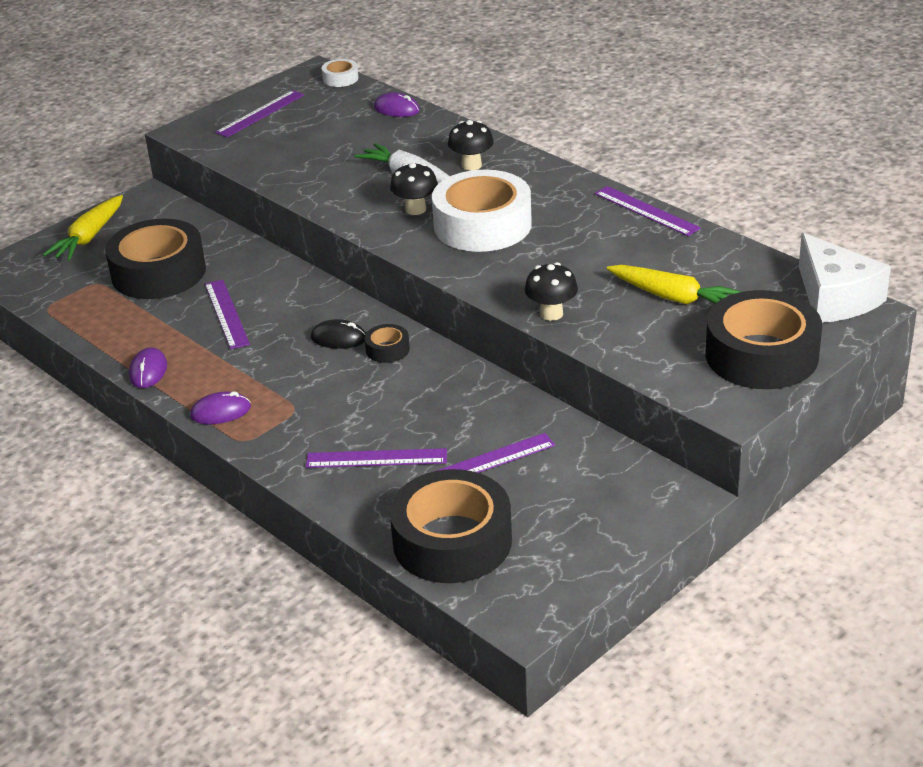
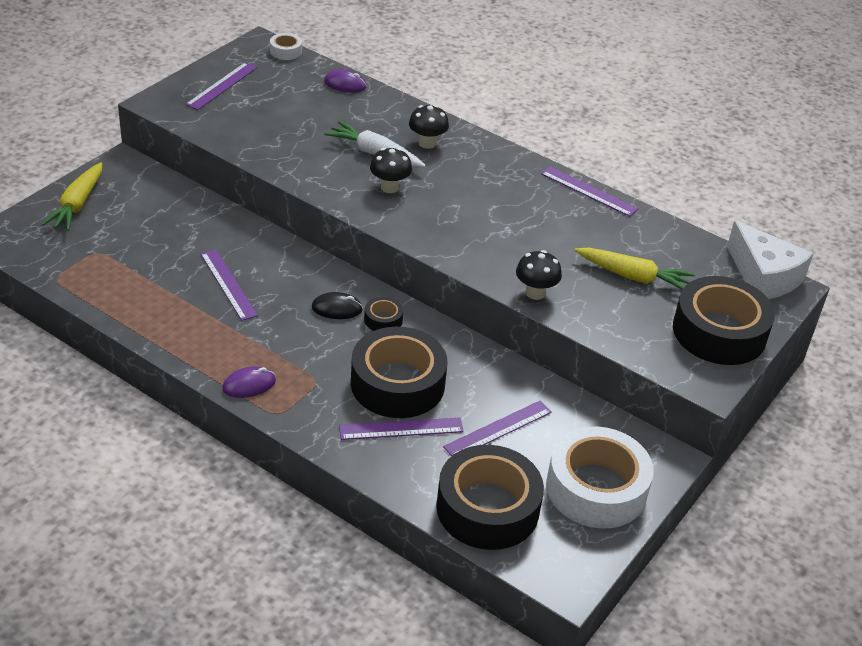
camera: 15 degrees left, 5 degrees up
(148, 371) = (171, 344): purple mouse -> none
(158, 272) = (154, 241): black tape -> black tape (397, 384)
(482, 225) = (452, 204): white tape -> white tape (596, 488)

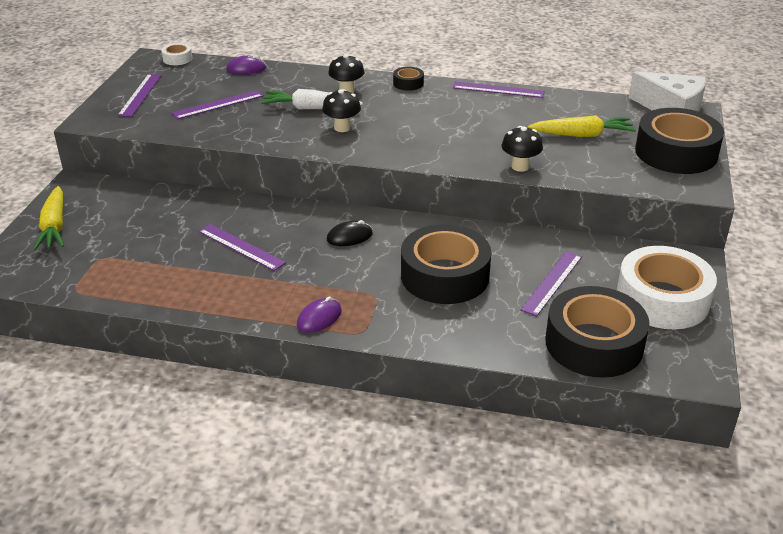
camera: 20 degrees left, 5 degrees down
(383, 319) = (394, 233): black tape -> black tape (408, 83)
(401, 429) = (475, 308): purple ruler -> purple ruler (218, 104)

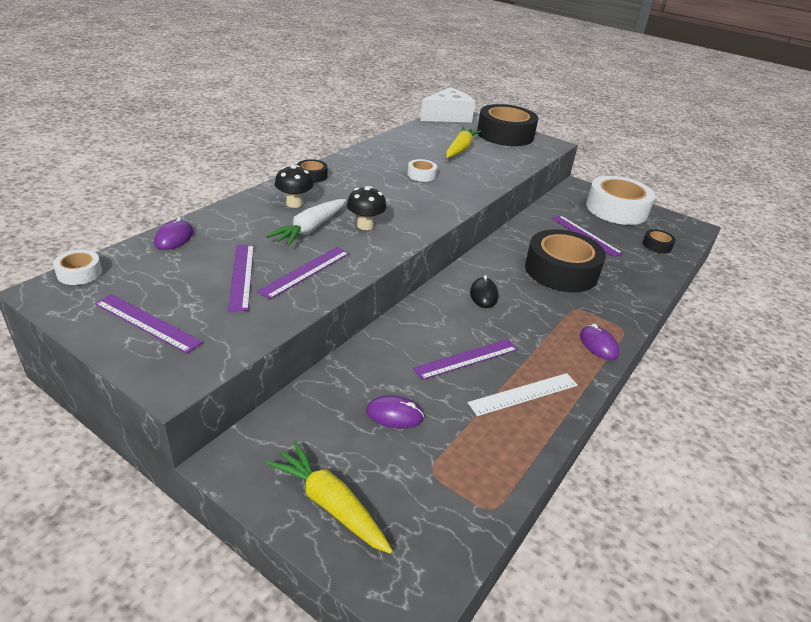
camera: 70 degrees left, 0 degrees up
(54, 226) = (329, 504): yellow carrot -> yellow carrot turned 150 degrees counterclockwise
(151, 229) = (394, 414): none -> purple mouse
(212, 284) = (524, 394): none -> white ruler
(481, 129) = (421, 175): none -> white tape
(498, 90) = (364, 150): purple ruler -> purple ruler (305, 271)
(520, 166) = (490, 181): black mushroom -> none
(594, 343) = (657, 245): black tape -> black tape, size x0.43

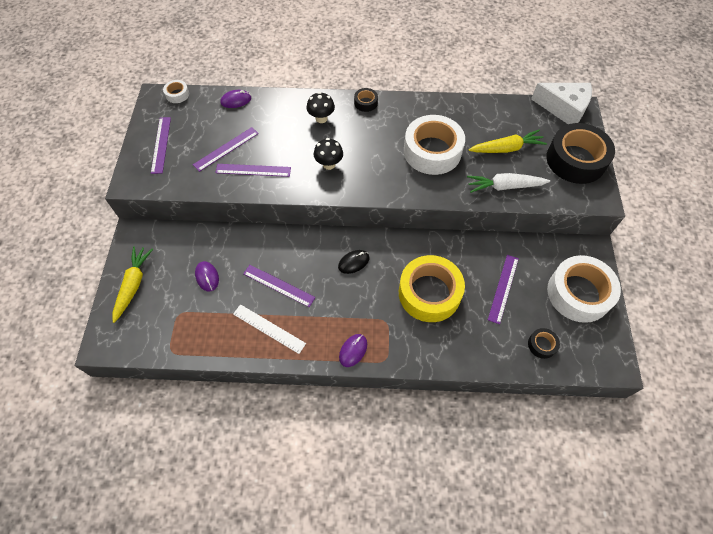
camera: 60 degrees right, 25 degrees up
(310, 229) = (299, 144): white carrot -> white carrot (504, 186)
(421, 175) = (432, 151): white tape -> white tape, size x2.32
(561, 271) = (429, 293): black tape -> yellow tape

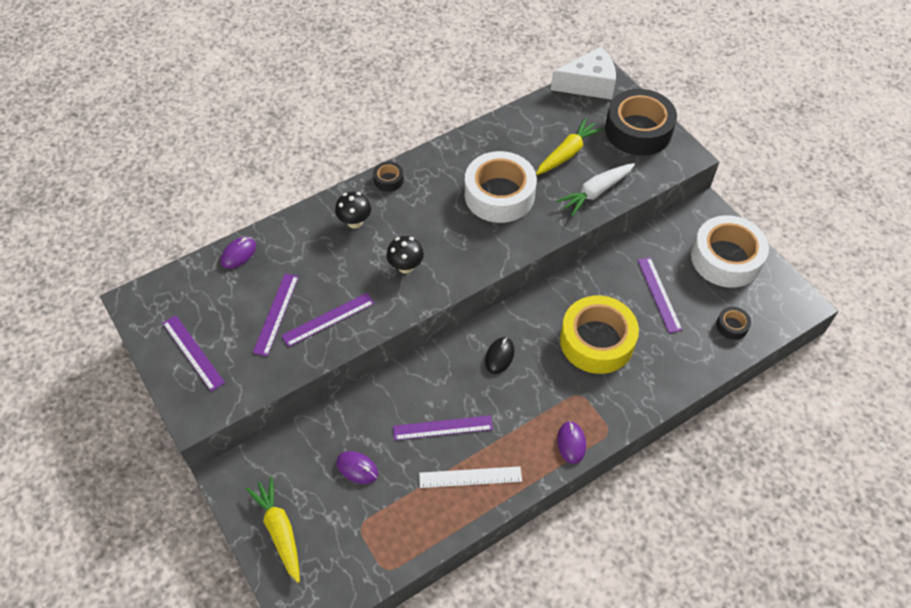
camera: 35 degrees left, 5 degrees down
(177, 94) = (159, 285): white tape -> none

